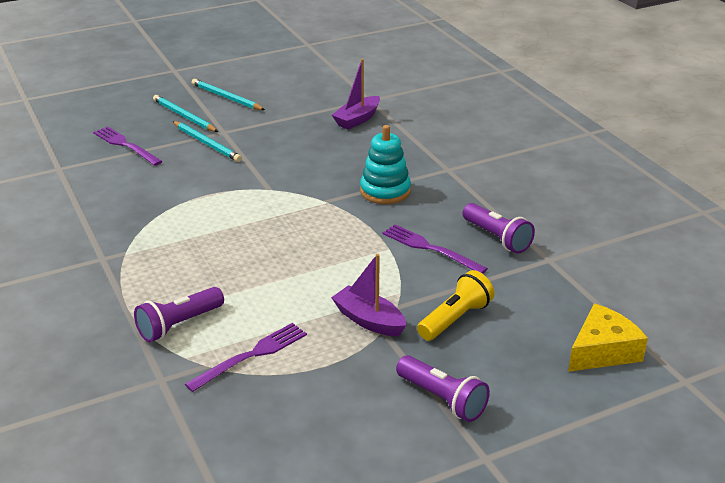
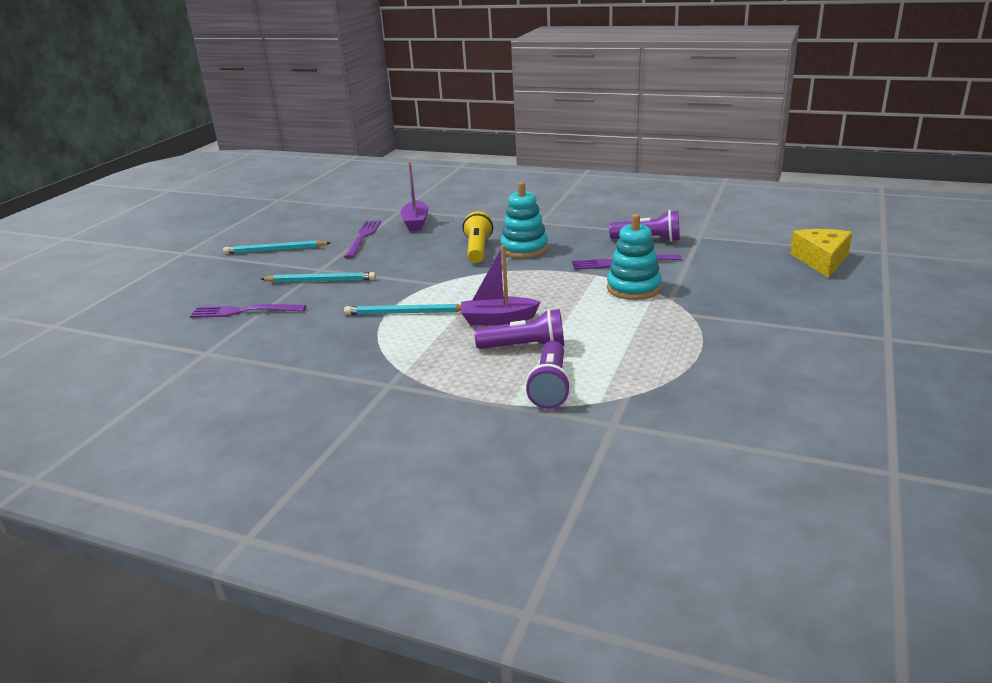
camera: 40 degrees left, 5 degrees down
(184, 116) = (260, 274): turquoise pencil -> turquoise pencil (405, 313)
(251, 355) = (643, 373): purple fork -> purple fork (363, 237)
(369, 320) = (671, 314): purple boat -> purple boat (498, 319)
(389, 279) = (633, 288): none -> turquoise stacking toy
(442, 399) = (803, 326): purple flashlight -> purple flashlight (525, 347)
(455, 319) = (717, 287): yellow flashlight -> yellow flashlight (478, 250)

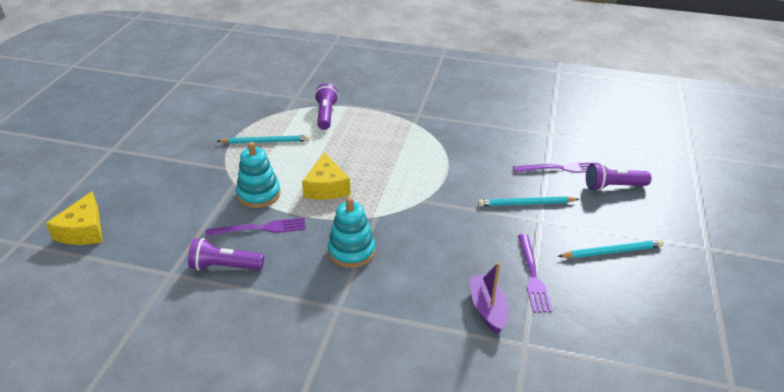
camera: 170 degrees right, 10 degrees up
(405, 313) = (433, 167): turquoise pencil -> turquoise pencil (265, 142)
(478, 250) = (398, 250): yellow flashlight -> none
(498, 319) = (363, 162): purple boat -> none
(525, 347) = (342, 140): purple flashlight -> purple flashlight (613, 186)
(549, 294) = (326, 187): none -> yellow cheese

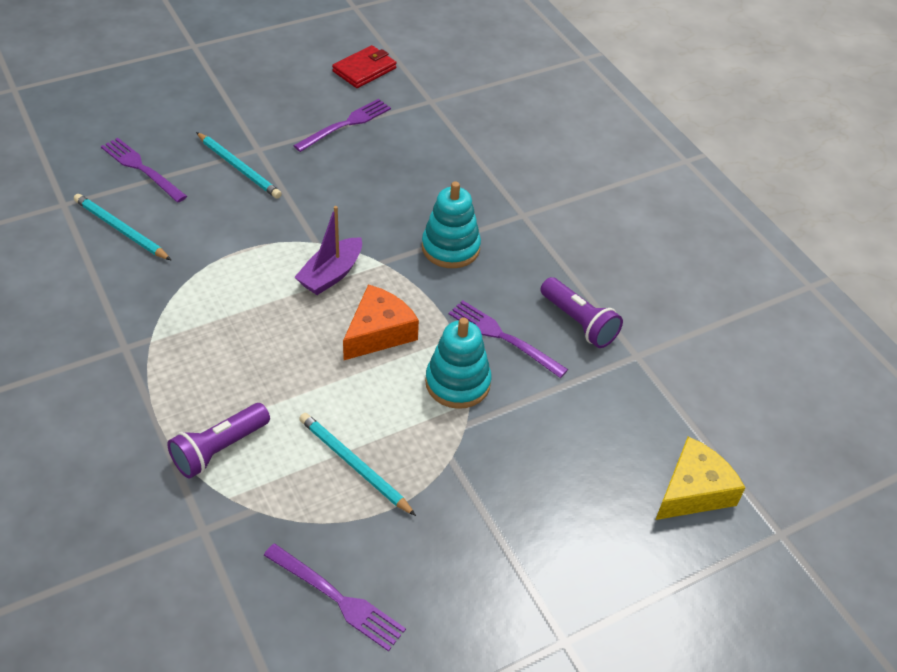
camera: 135 degrees left, 10 degrees up
(219, 111) = (337, 598): none -> purple fork
(326, 187) = (379, 332): yellow cheese -> orange cheese
(487, 309) = (416, 133): purple boat -> purple boat (331, 274)
(604, 329) = (364, 70): none -> red wallet
(612, 251) = (259, 93): turquoise pencil -> turquoise pencil (121, 230)
(613, 186) = (142, 122): purple flashlight -> none

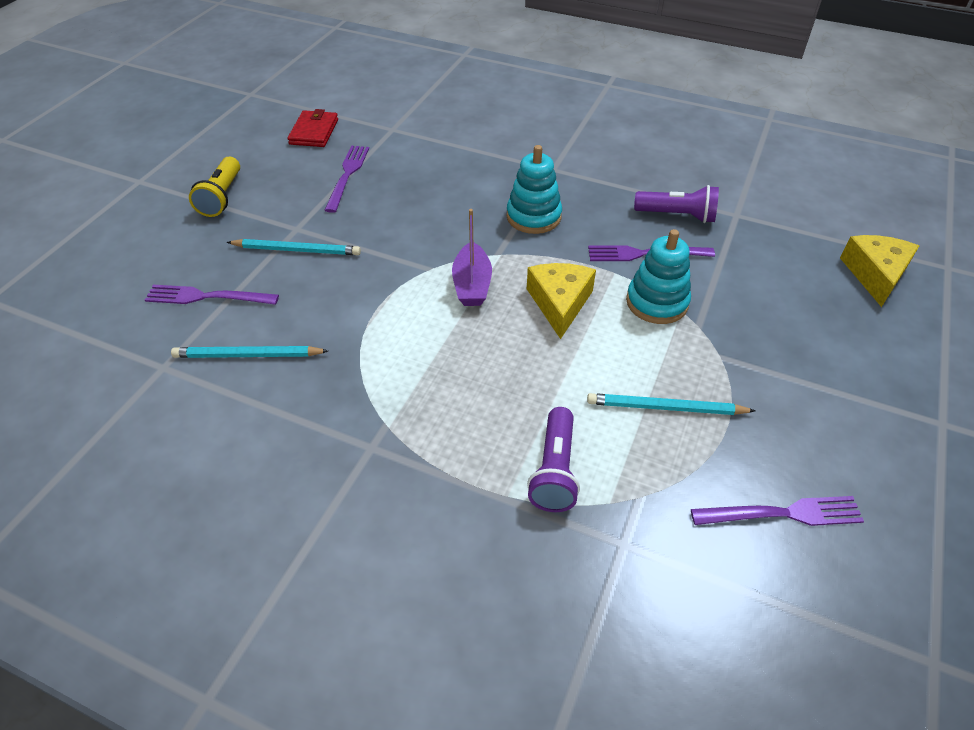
camera: 35 degrees left, 0 degrees up
(234, 91) = (222, 197): none -> yellow flashlight
(379, 332) = (560, 303): orange cheese -> yellow cheese

